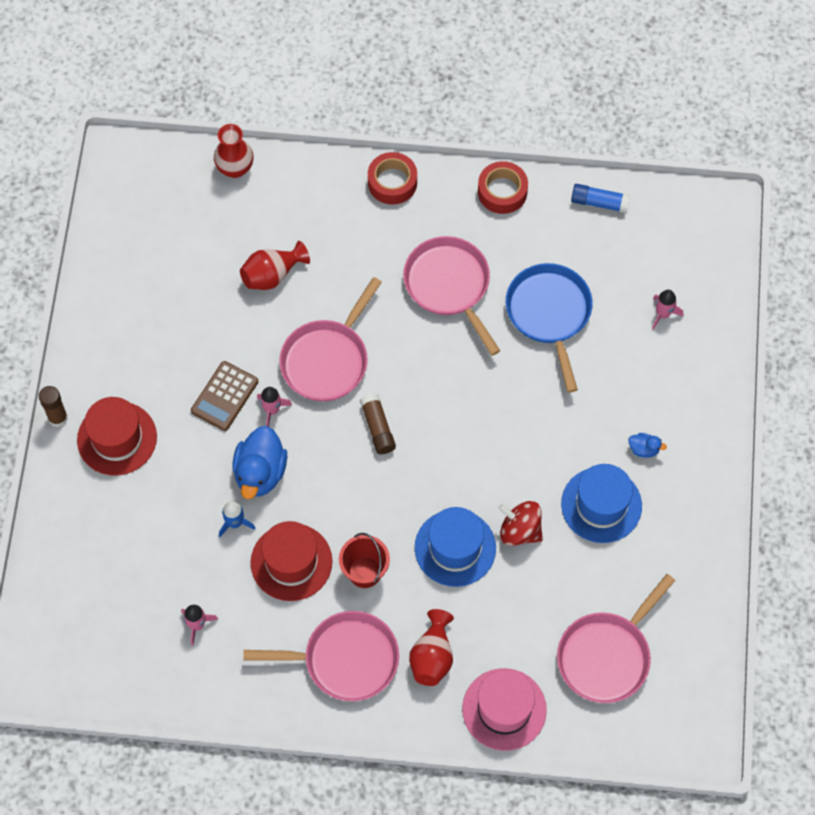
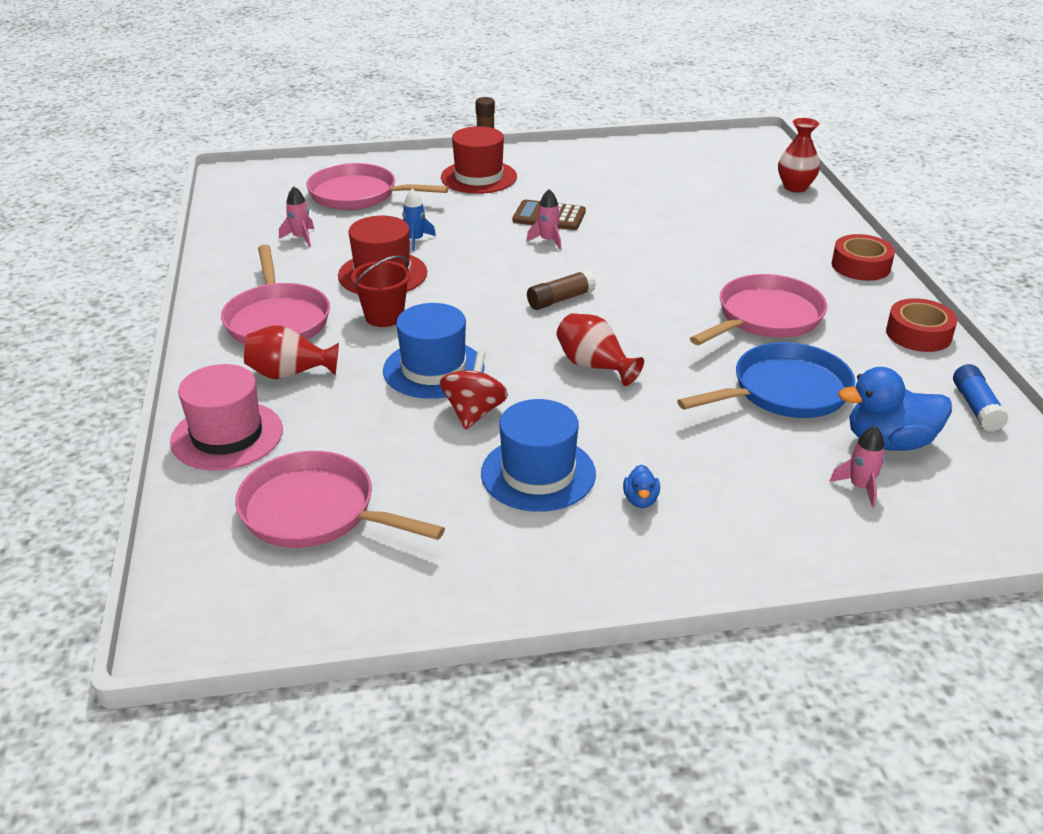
camera: 75 degrees right, 30 degrees down
(260, 473) = (475, 245): blue duck -> blue duck (889, 442)
(272, 275) = (696, 220): red vase -> red vase (594, 366)
(327, 360) = (622, 261): pink pan -> pink pan (358, 195)

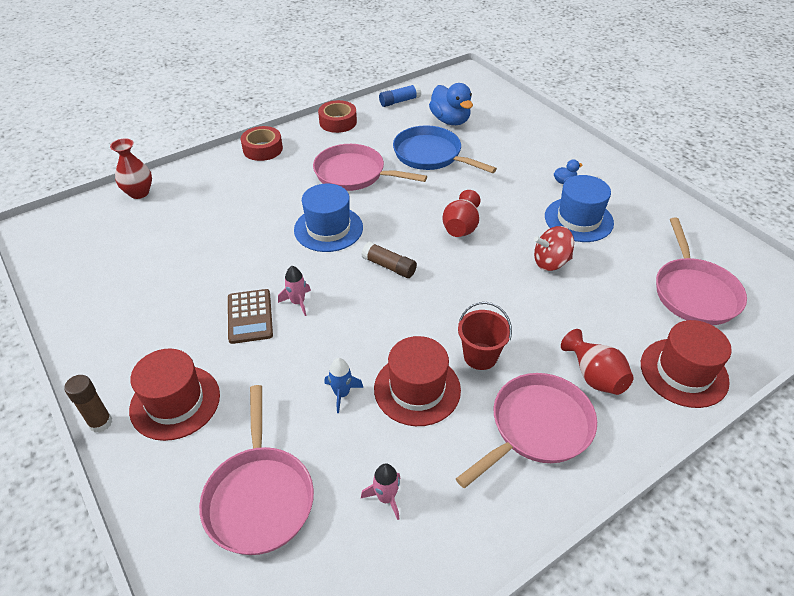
camera: 115 degrees left, 10 degrees up
(227, 435) = (683, 372): pink hat -> red hat
(433, 369) = (523, 299): blue hat -> blue hat (328, 229)
(860, 487) = (493, 124): pink rocket -> none

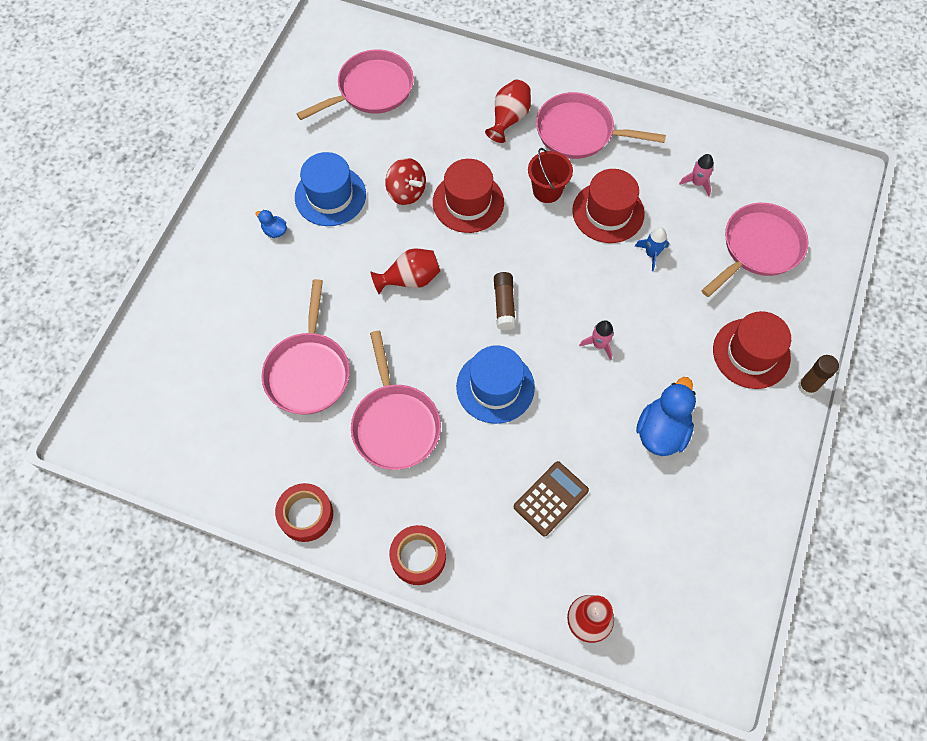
camera: 125 degrees left, 20 degrees up
(250, 316) = (642, 368): brown calculator -> brown calculator (551, 498)
(399, 101) = (211, 475): blue glue stick -> none
(431, 155) = (308, 371): blue pan -> pink pan
(450, 120) = (222, 392): blue duck -> blue duck (662, 431)
(683, 372) = (464, 73): red hat -> red hat (468, 202)

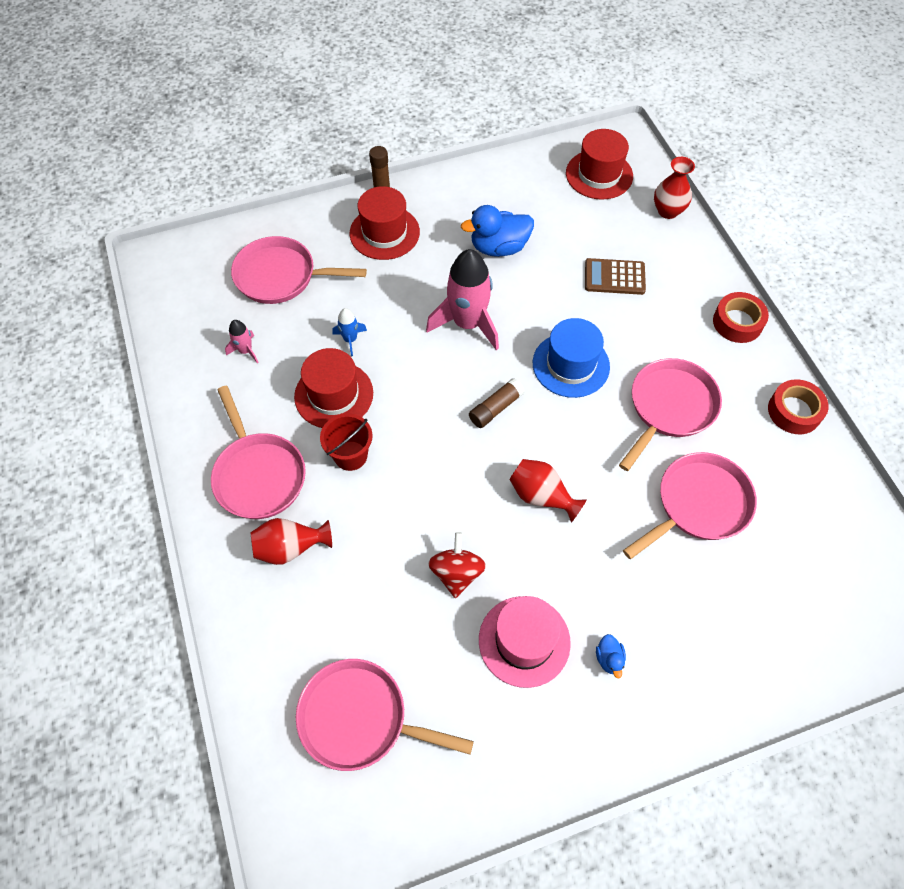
camera: 130 degrees left, 5 degrees down
(330, 196) = (524, 641): blue hat -> pink hat
(468, 202) = (420, 510): red hat -> red hat (599, 174)
(599, 344) = (467, 323): pink rocket -> pink rocket, size x2.18

